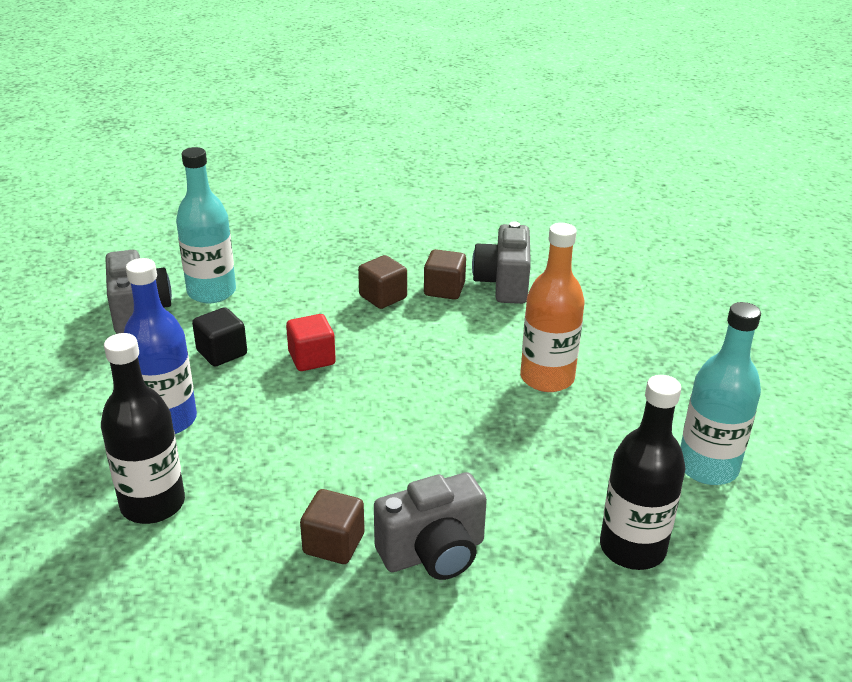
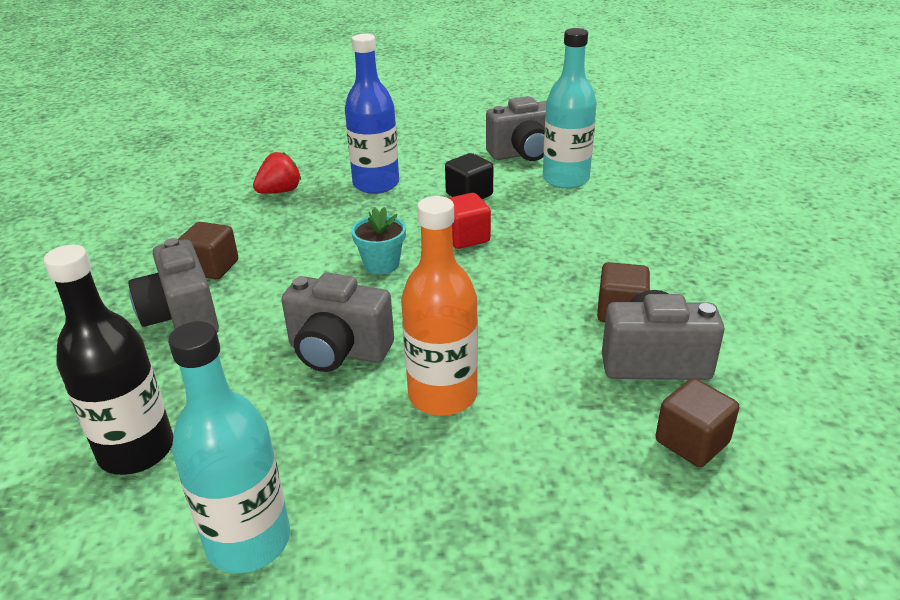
camera: 90 degrees right, 0 degrees up
(153, 504) = (280, 191): black bottle -> red strawberry
(351, 412) = (381, 264): none -> turquoise flower pot
(383, 297) = (588, 270): brown cube -> brown cube (692, 442)
(492, 435) = (338, 351): none -> grey camera

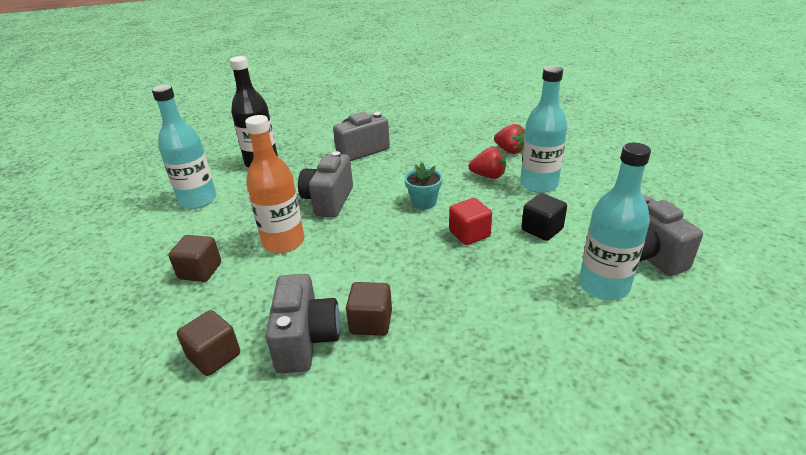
camera: 85 degrees right, 0 degrees up
(212, 267) = (410, 148): brown cube -> brown cube (200, 271)
(338, 213) = (488, 176): none -> red strawberry
(376, 184) = (538, 184): blue bottle -> turquoise bottle

